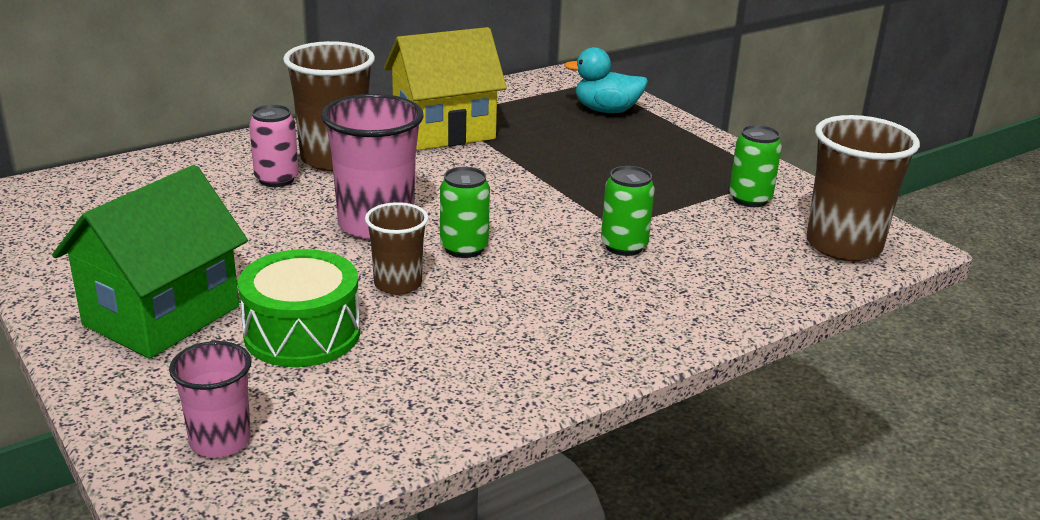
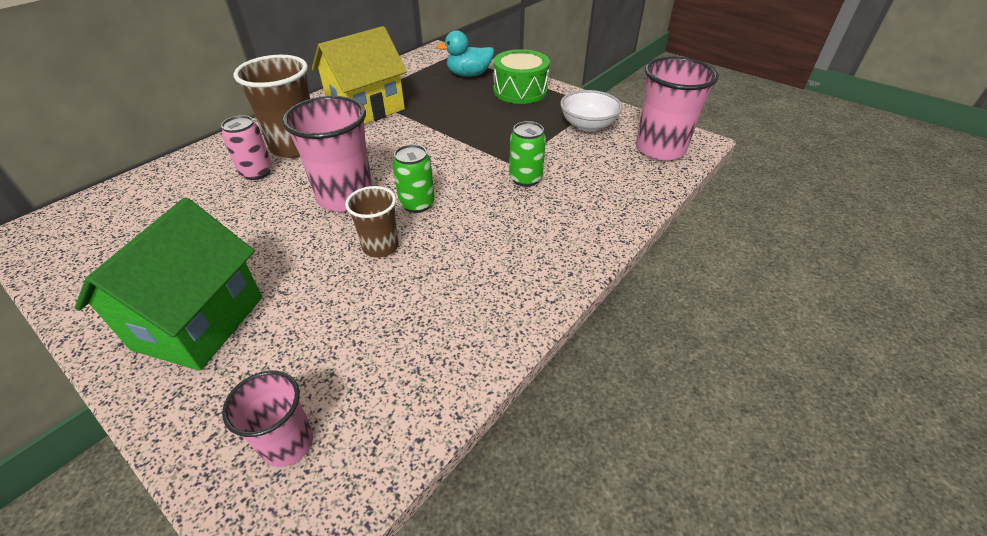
camera: 15 degrees left, 15 degrees up
(302, 333) = (322, 311): green drum -> green drum (520, 91)
(750, 199) = (588, 125): green can -> white bowl
(843, 245) = (660, 149): brown cup -> pink cup

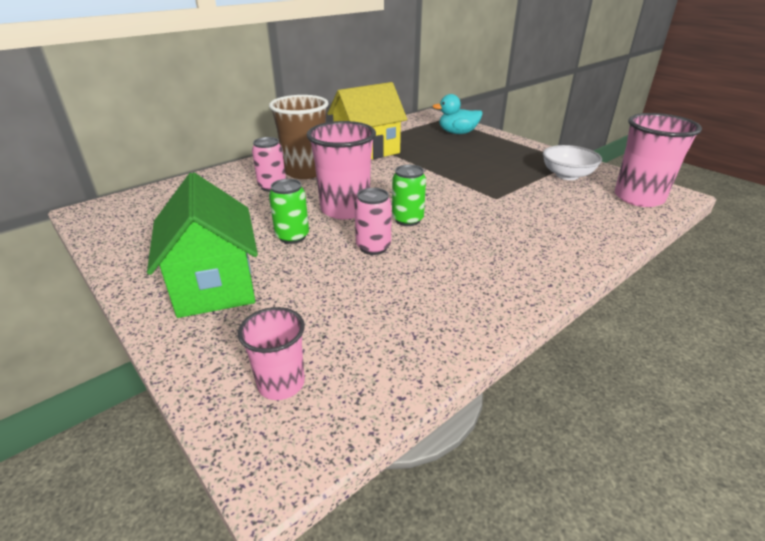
camera: 10 degrees right, 10 degrees down
(199, 322) = (215, 285): green house -> green house turned 45 degrees counterclockwise
(380, 246) = (373, 247): brown cup -> pink can
(520, 91) = (503, 147): green drum -> none
(525, 179) = (507, 210): green can -> green can (292, 236)

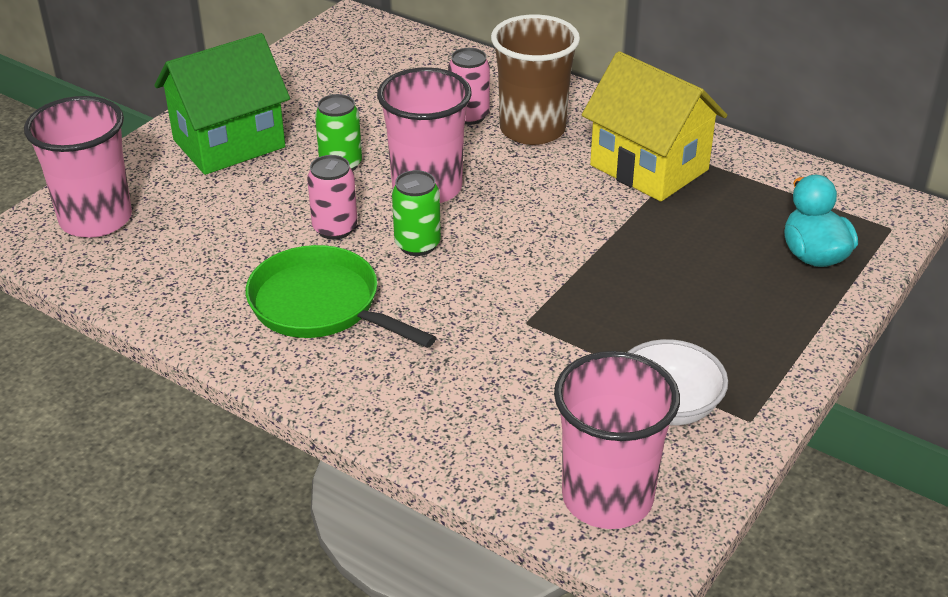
camera: 75 degrees right, 5 degrees up
(281, 383) = (96, 219): pink cup -> pink cup, size x1.73
(465, 262) = (321, 306): none -> green pan

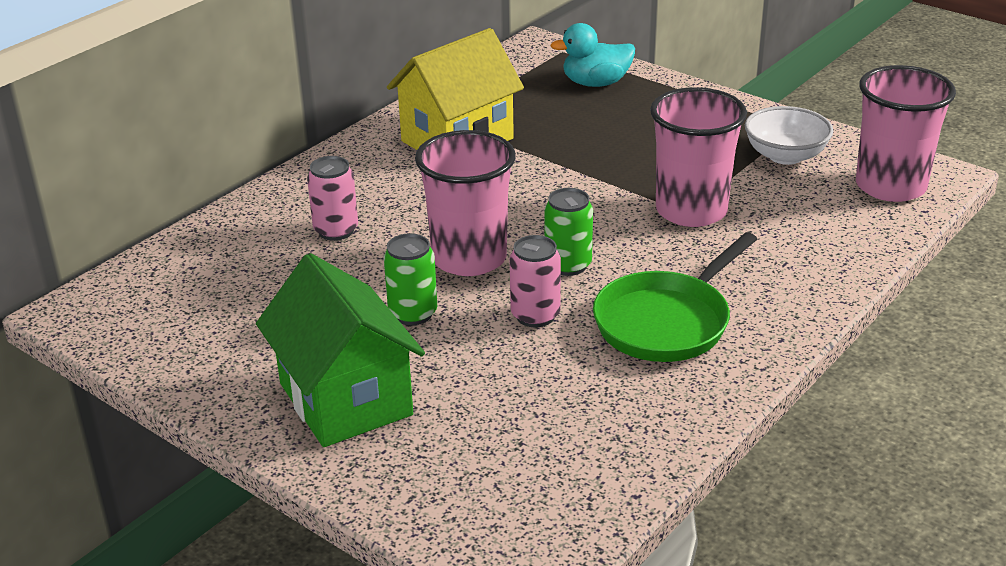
camera: 85 degrees left, 5 degrees down
(96, 219) = (495, 501): pink cup -> pink cup (691, 211)
(532, 129) = (374, 195): brown cup -> none

